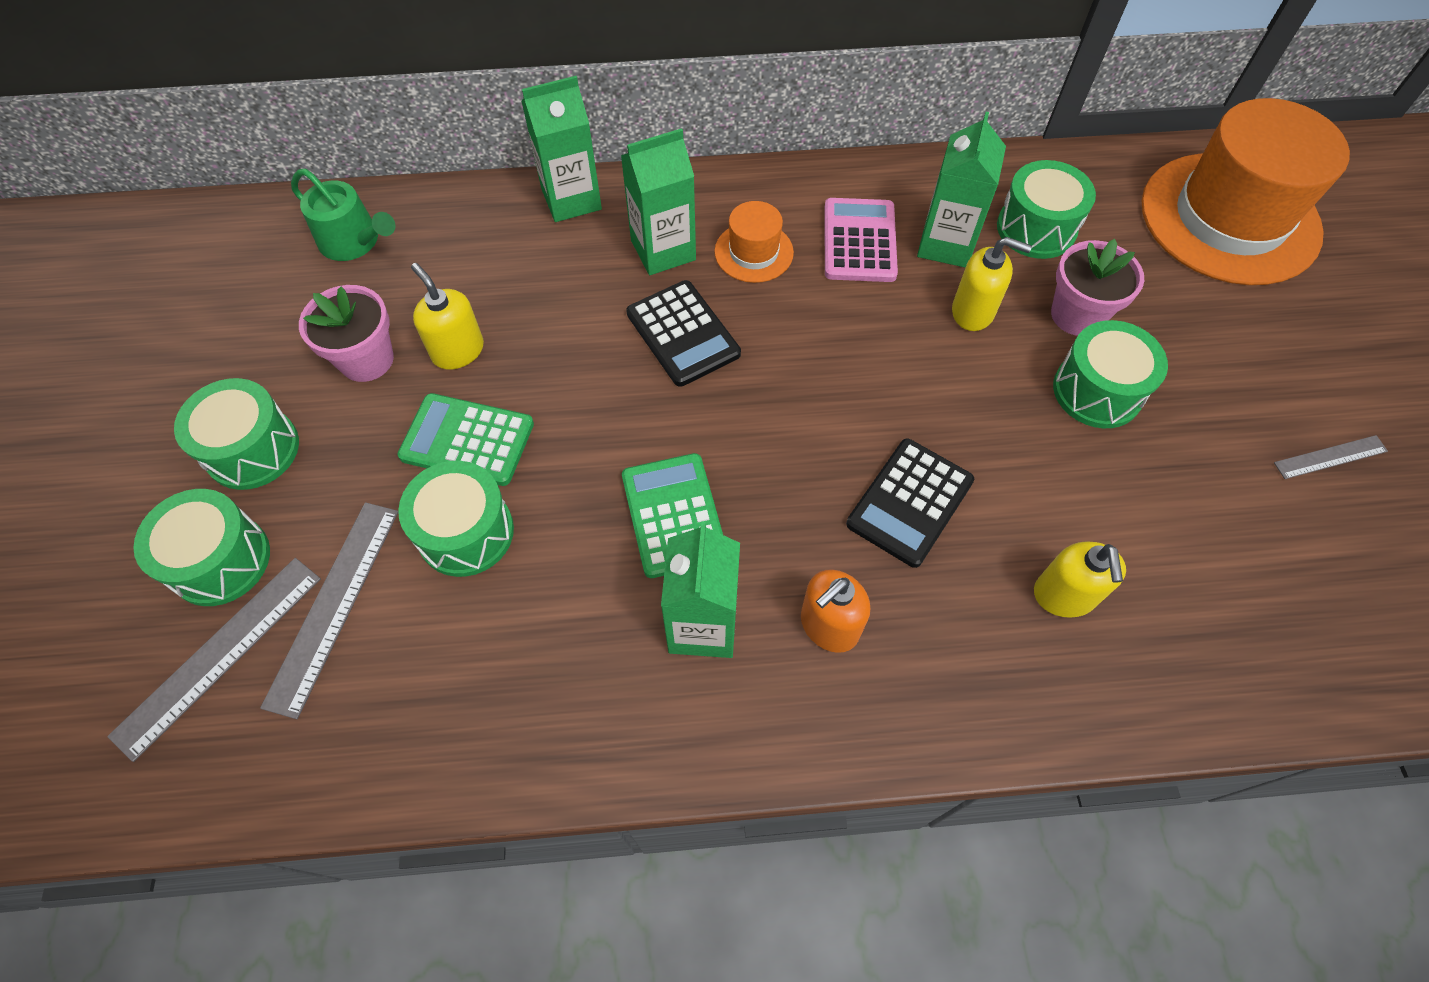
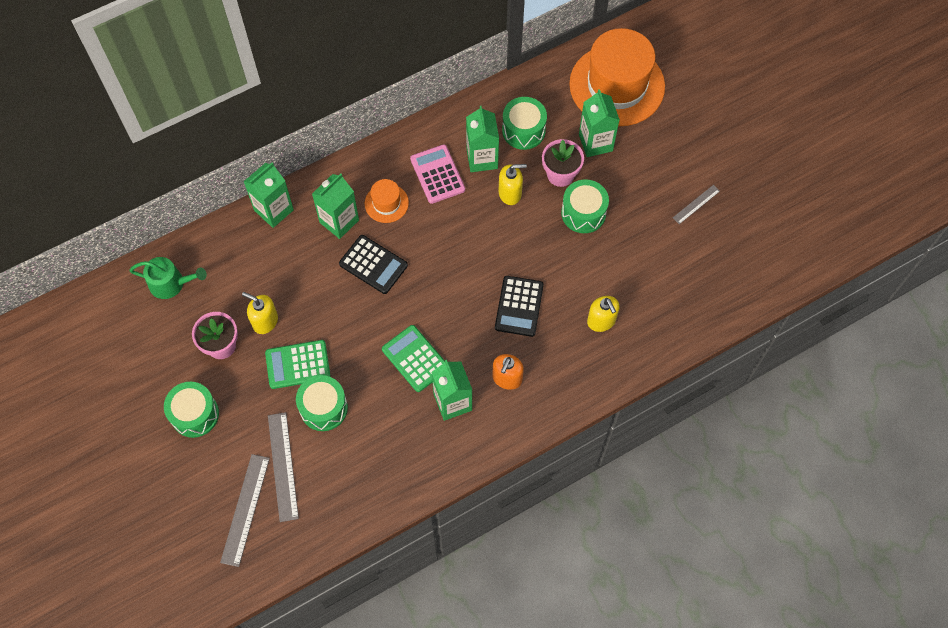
camera: 25 degrees left, 5 degrees up
(220, 560) = (216, 471): green drum -> none
(1160, 289) = (595, 142): none -> green carton

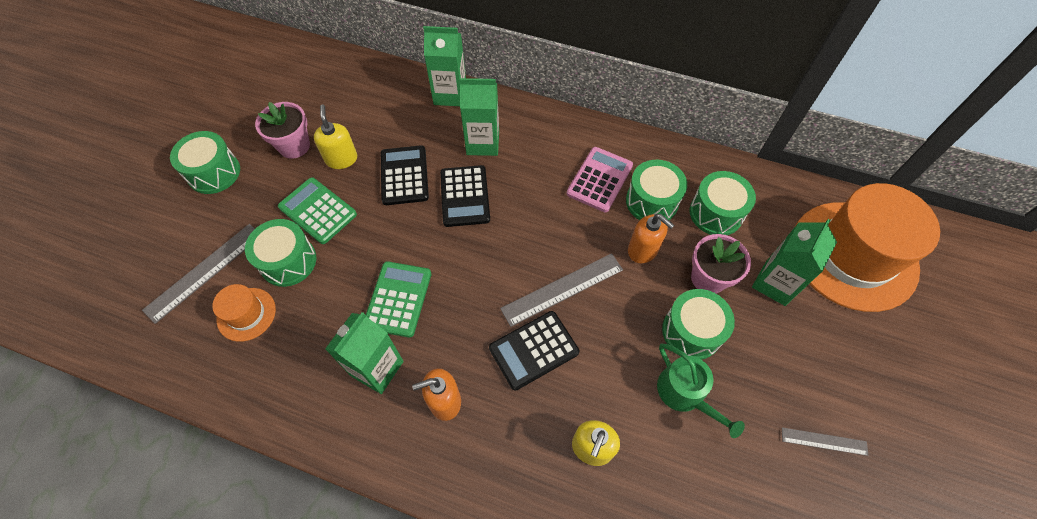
camera: 50 degrees right, 5 degrees down
(171, 283) = (325, 78): green watering can -> green watering can (685, 394)
(245, 509) = (140, 273): grey ruler -> grey ruler (562, 289)
(319, 290) = (404, 176): none -> black calculator
(386, 203) = (533, 163): orange hat -> orange hat (246, 314)
(482, 158) = (652, 201): green carton -> green drum
(510, 193) = (643, 250): yellow soap dispenser -> orange soap dispenser

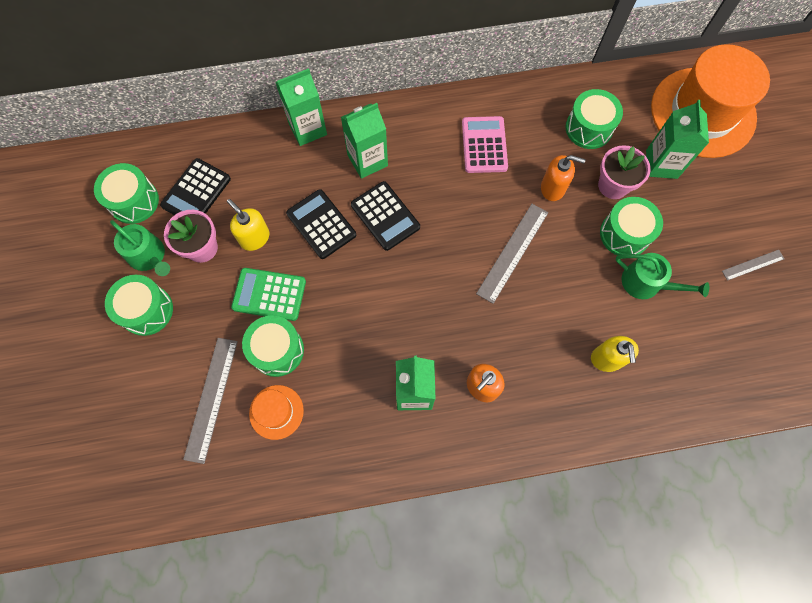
camera: 30 degrees left, 10 degrees up
(249, 132) = (149, 256): none -> green watering can
(398, 299) = (391, 330): green calculator -> none
(534, 350) = (522, 312): black calculator -> black calculator (196, 192)
(652, 201) = (535, 143): green drum -> green drum (134, 201)

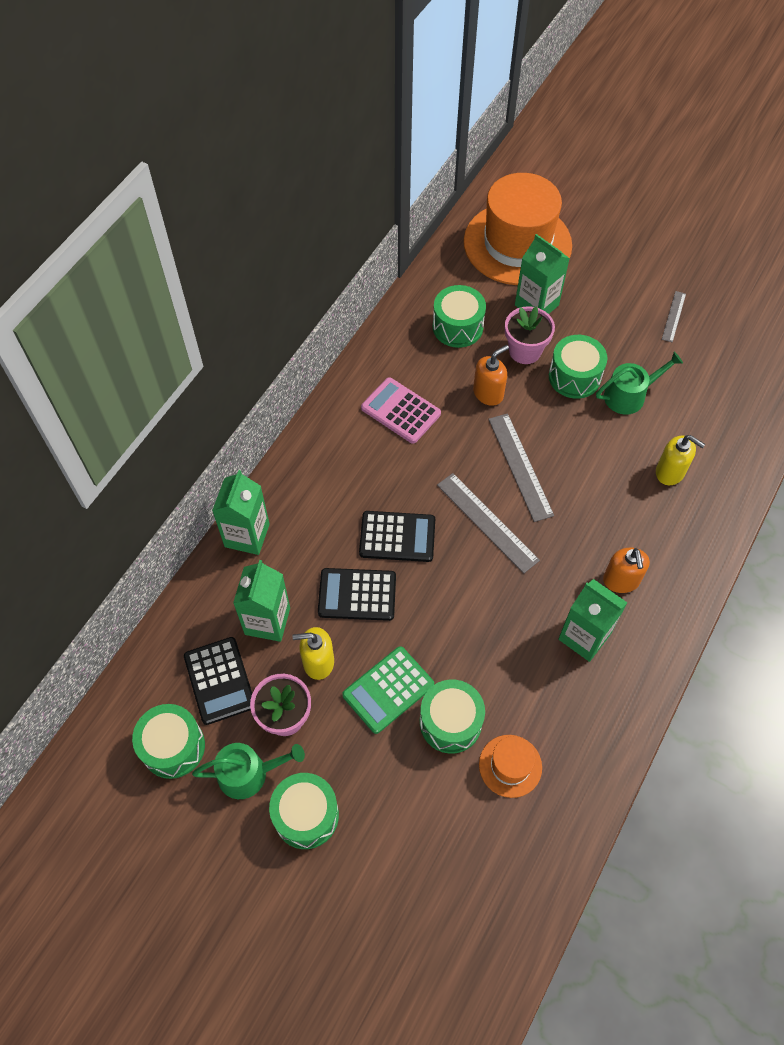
camera: 50 degrees left, 10 degrees down
(211, 398) = (450, 816): grey ruler -> grey ruler (487, 522)
(367, 160) = (328, 510): green carton -> green carton (267, 621)

